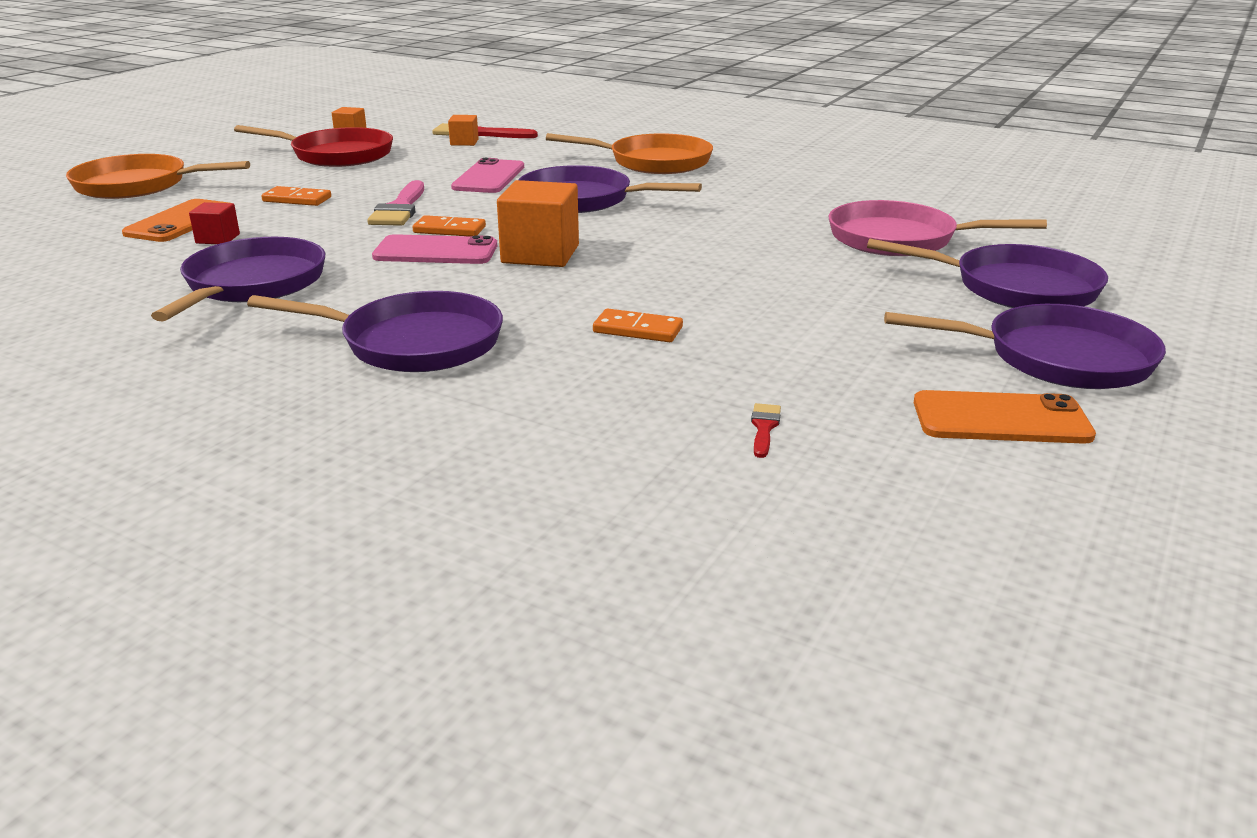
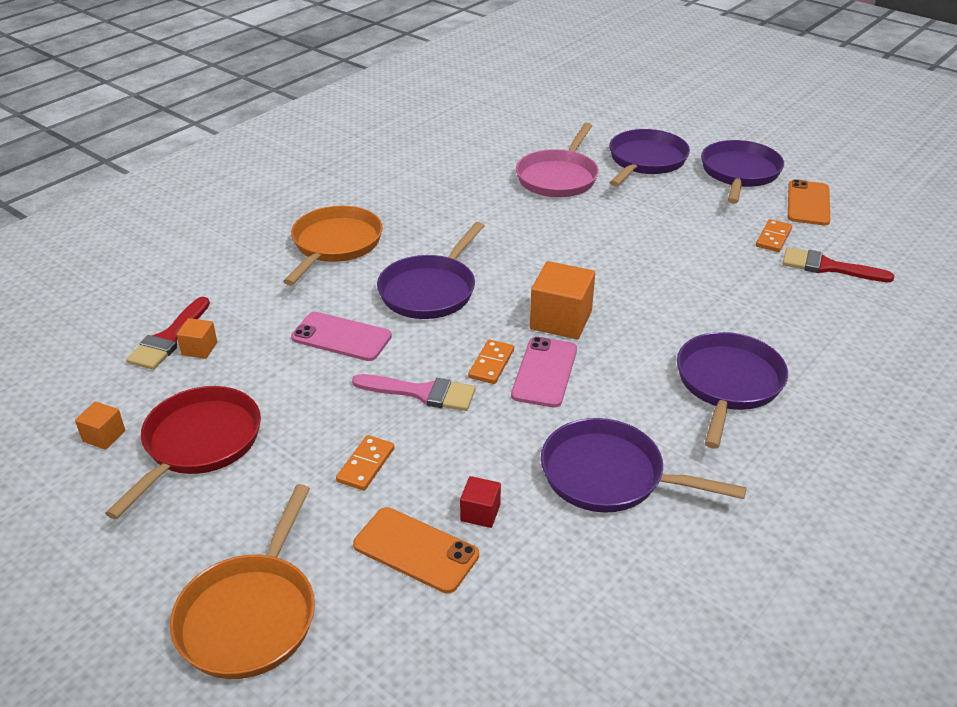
camera: 80 degrees left, 10 degrees up
(637, 330) = (705, 291): orange domino -> orange domino (773, 238)
(764, 427) = (828, 267): red brush -> red brush, size x2.08

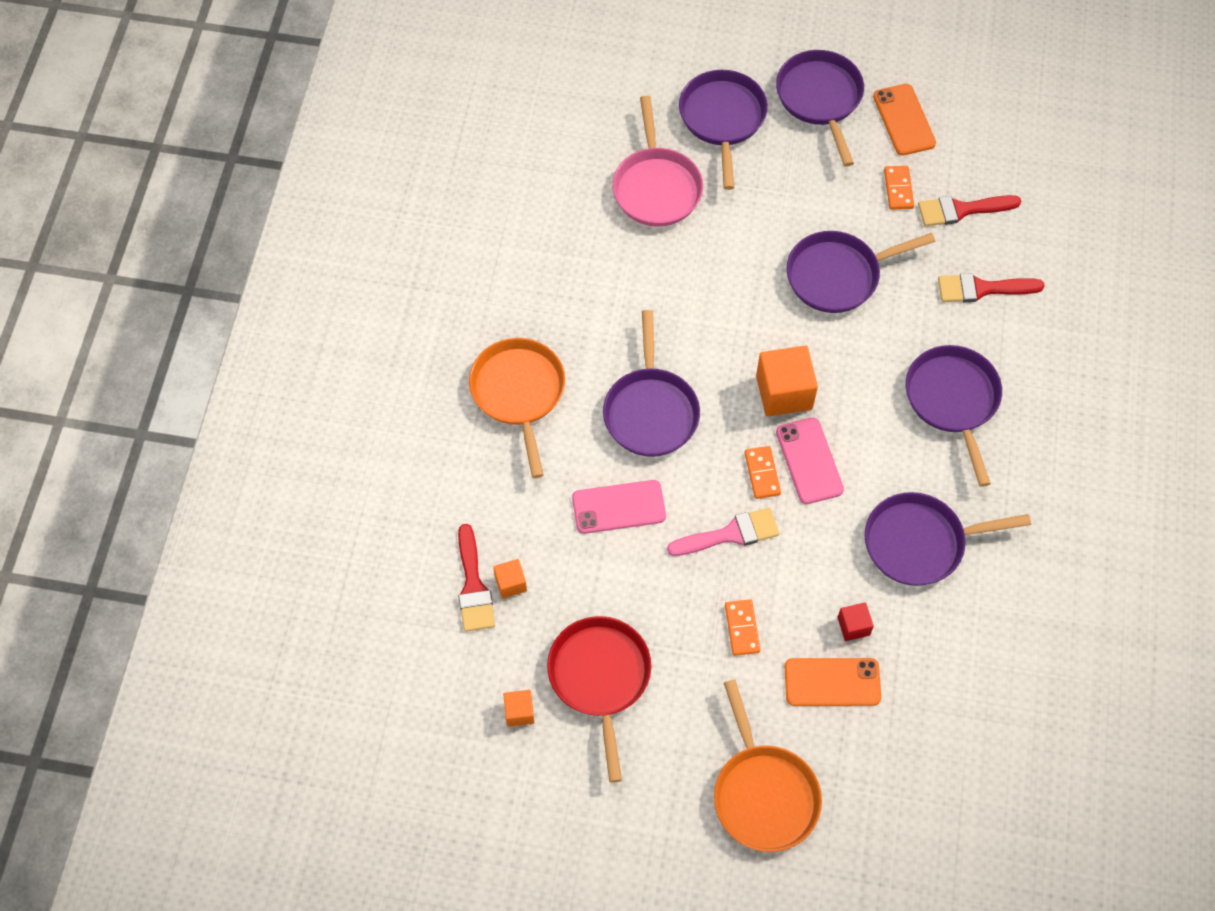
camera: 30 degrees left, 25 degrees up
(674, 268) = (838, 275): none -> purple pan
(814, 320) = (982, 289): none -> red brush

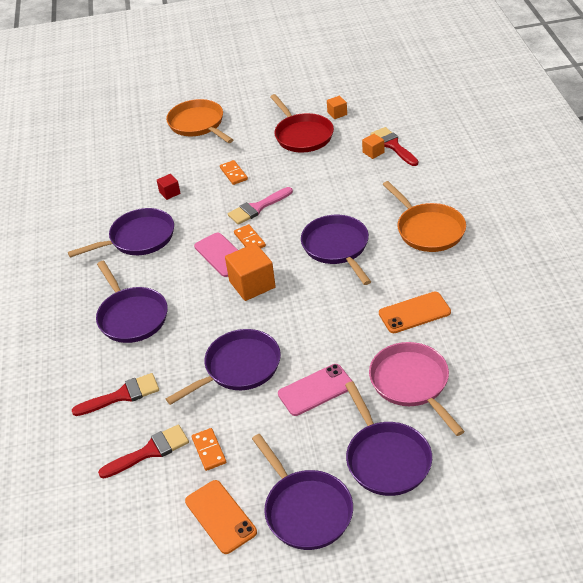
camera: 165 degrees right, 20 degrees down
(618, 507) = (331, 199): pink phone -> pink phone (316, 390)
(832, 682) = (175, 169): orange phone -> orange phone (414, 313)

